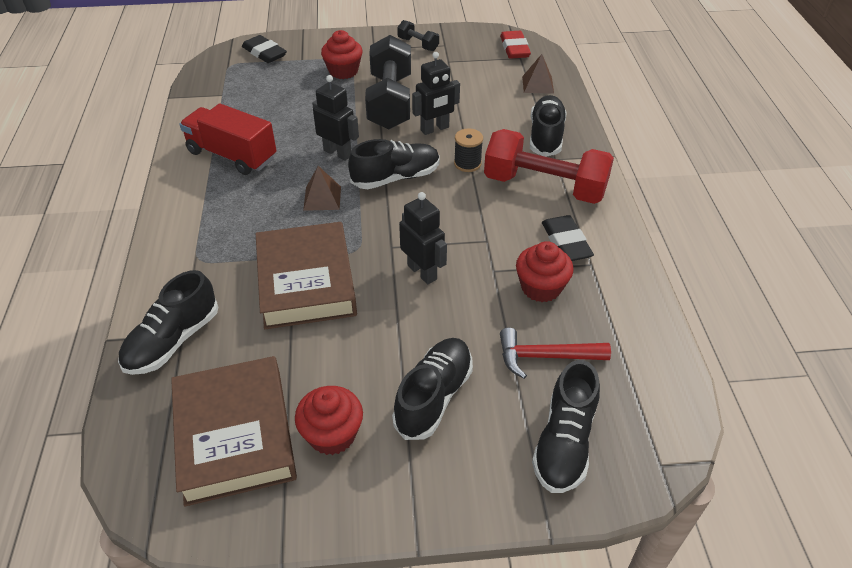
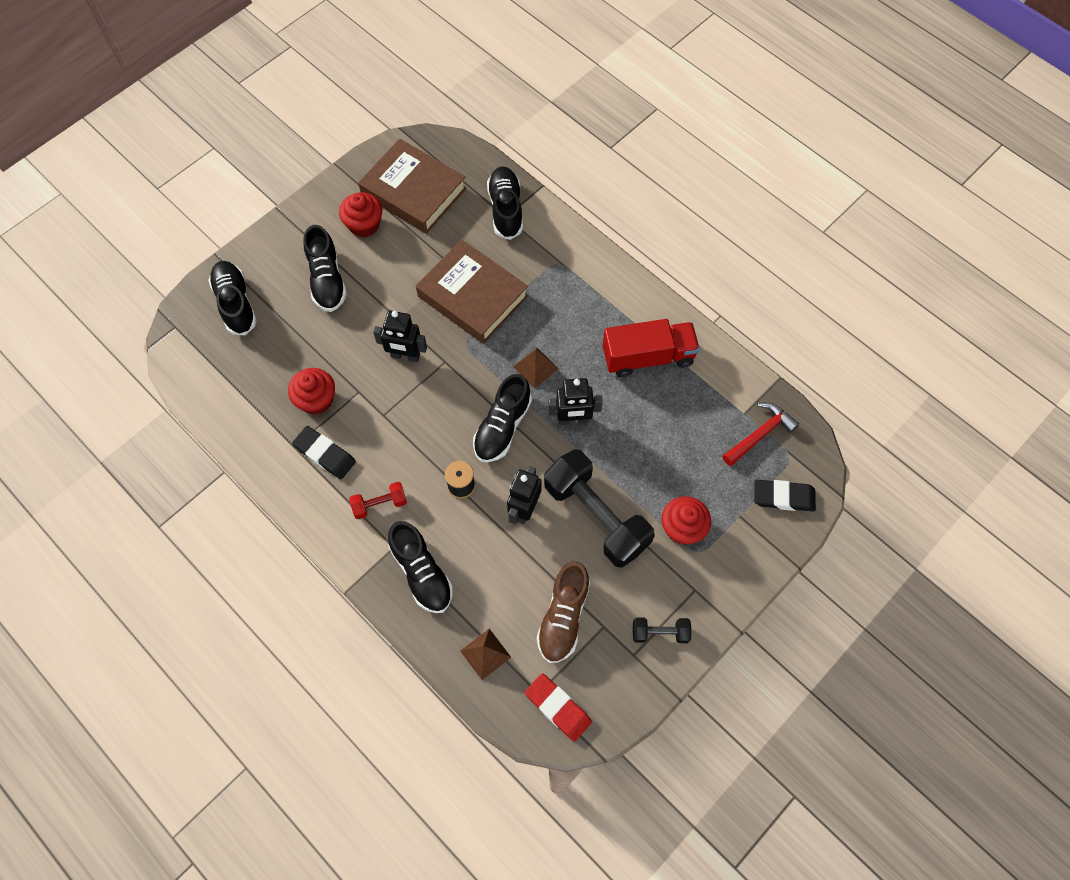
camera: 140 degrees right, 20 degrees up
(469, 75) = (563, 617): none -> brown shoe
(544, 186) = (380, 504): red dumbbell -> red dumbbell, size x0.46
(545, 356) = (279, 349): red hammer -> red hammer (760, 434)

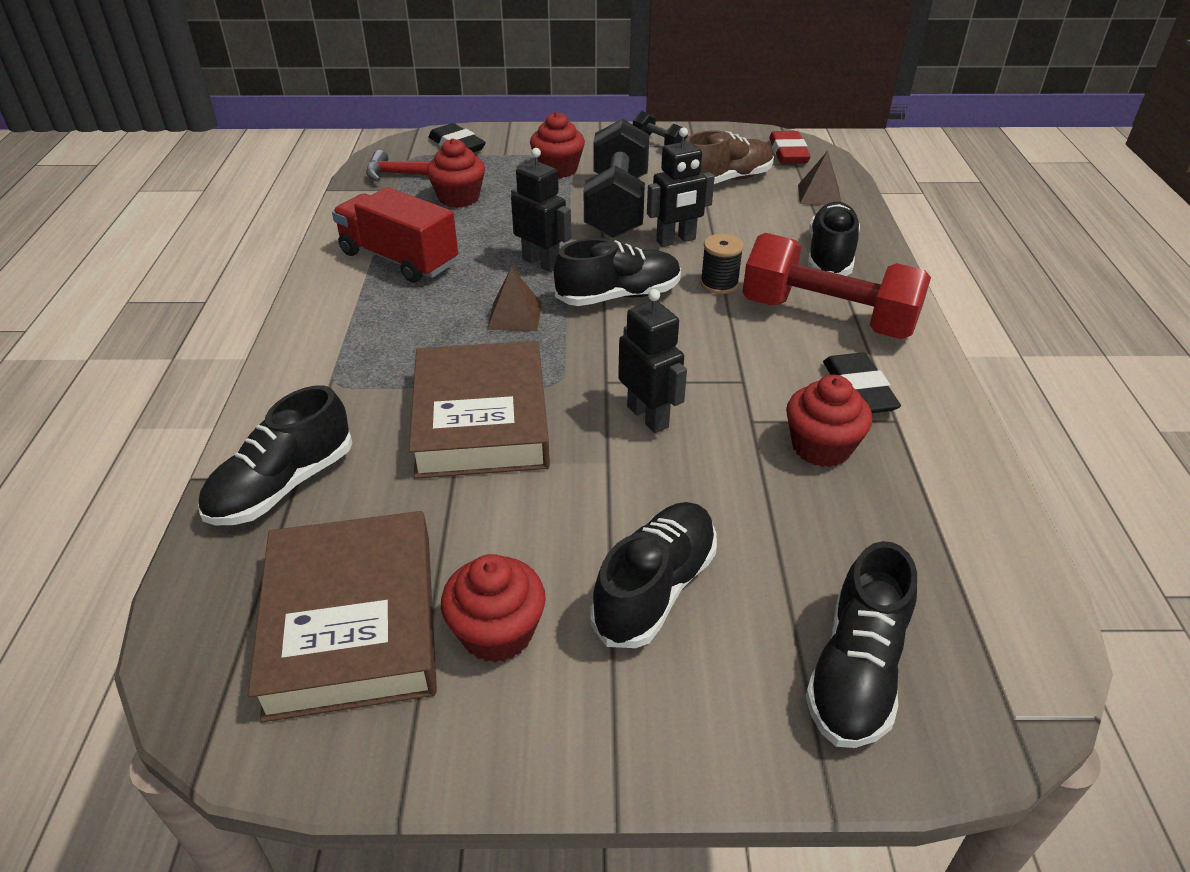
camera: 135 degrees left, 25 degrees down
(380, 504) = (827, 317): red dumbbell -> red dumbbell, size x2.19
(696, 438) = (459, 198): none -> red cupcake

